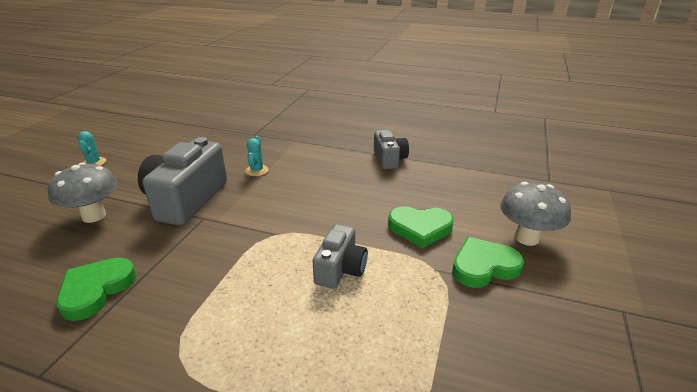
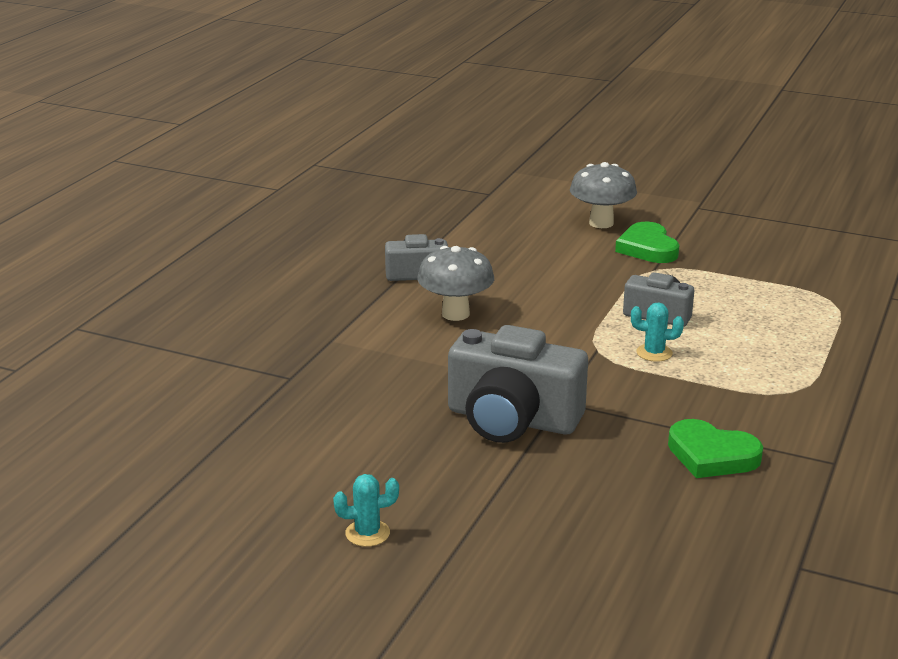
camera: 85 degrees left, 5 degrees down
(94, 216) = (553, 492): grey mushroom -> grey mushroom (455, 314)
(257, 170) = (431, 369): turquoise cactus -> turquoise cactus (654, 353)
(420, 228) = (585, 269): green heart -> none

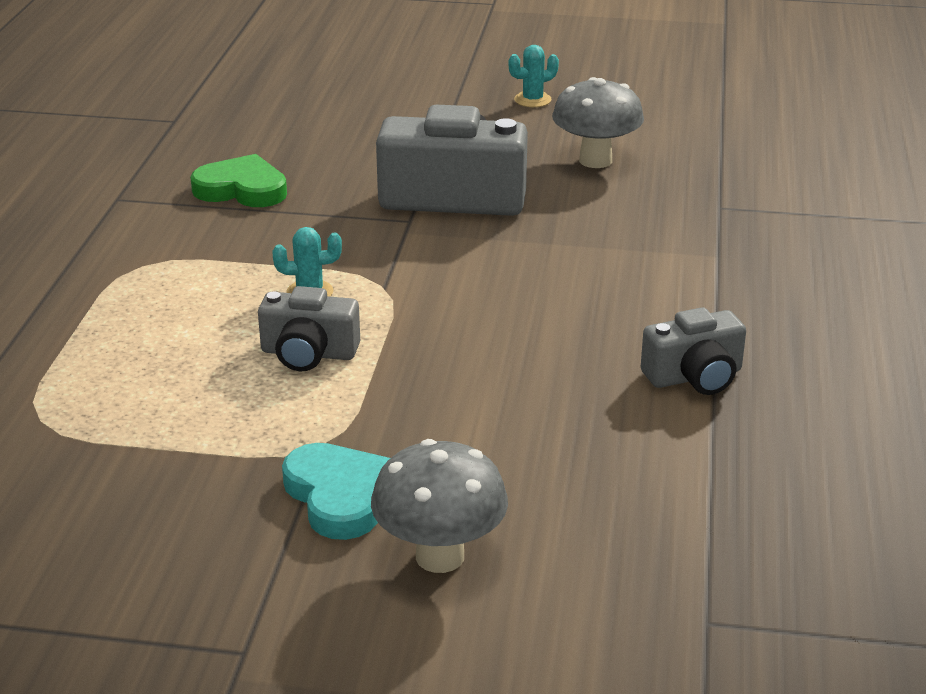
camera: 165 degrees right, 5 degrees up
(455, 314) = (590, 313): grey mushroom -> grey mushroom (595, 160)
(647, 248) = (339, 496): green heart -> turquoise heart

